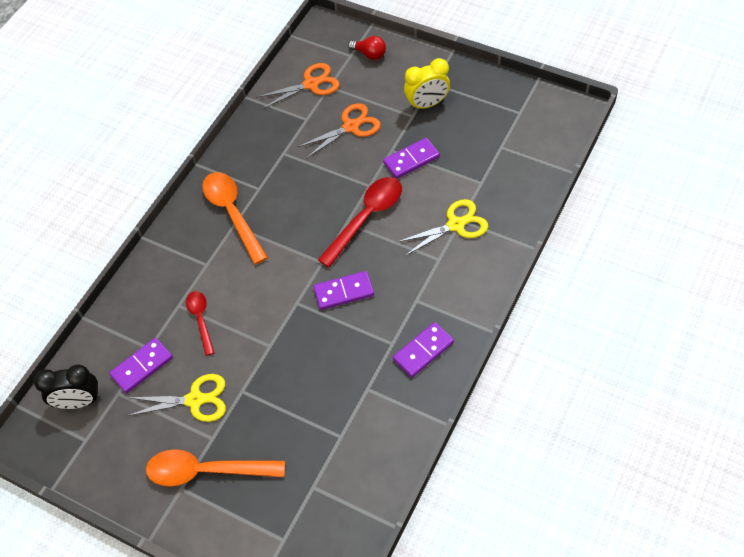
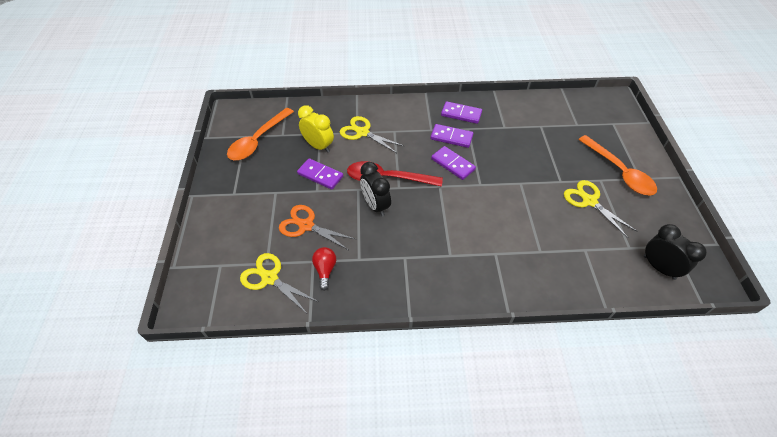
camera: 125 degrees left, 5 degrees down
(142, 367) = (600, 245): purple domino -> purple domino (451, 137)
(201, 319) = (538, 230): red spoon -> none
(232, 213) = (440, 262): orange spoon -> orange spoon (258, 140)
(311, 84) = (269, 278): orange scissors -> yellow scissors
(336, 191) = (375, 205): none -> black clock
(370, 54) = (214, 250): red light bulb -> red light bulb (325, 270)
(427, 104) = (259, 188): yellow clock -> yellow clock (318, 146)

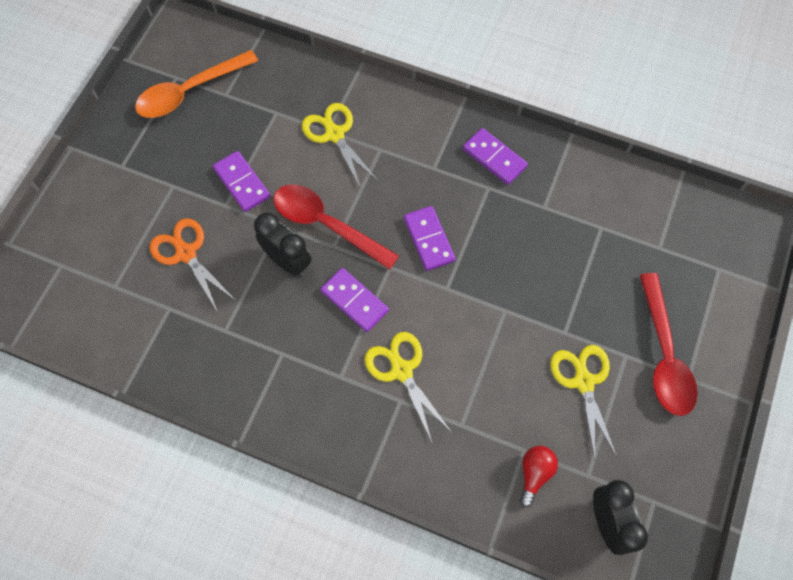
camera: 25 degrees right, 15 degrees up
(269, 278) = (108, 309): yellow scissors -> yellow scissors (401, 370)
(318, 146) = (263, 133): yellow clock -> none
(325, 270) = (177, 327): red light bulb -> red light bulb (534, 473)
(375, 205) = (288, 261): black clock -> black clock turned 135 degrees clockwise
(451, 137) = (455, 193): purple domino -> purple domino (354, 301)
(619, 172) = (664, 355): orange spoon -> red spoon

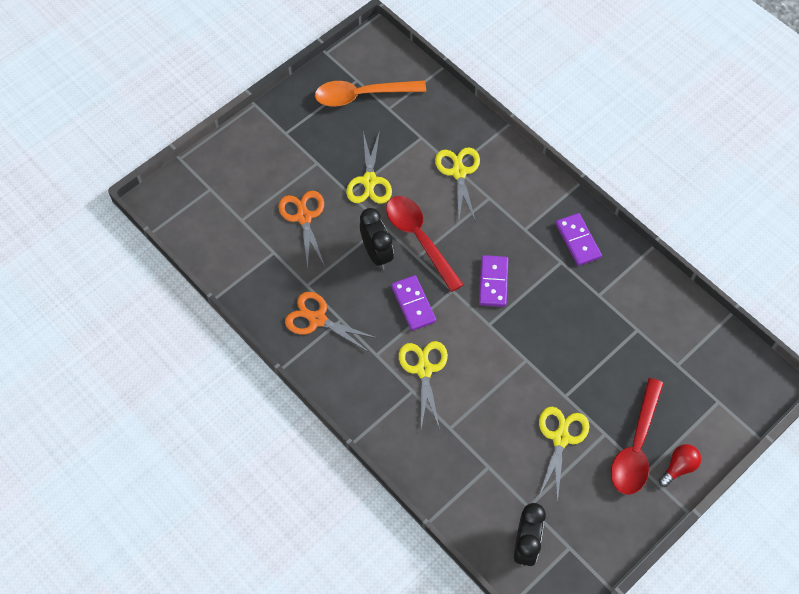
camera: 25 degrees right, 5 degrees down
(241, 183) = (369, 181): purple domino -> yellow scissors
(255, 365) = (317, 319): none -> orange scissors
(534, 473) = (487, 486): red light bulb -> red light bulb (678, 467)

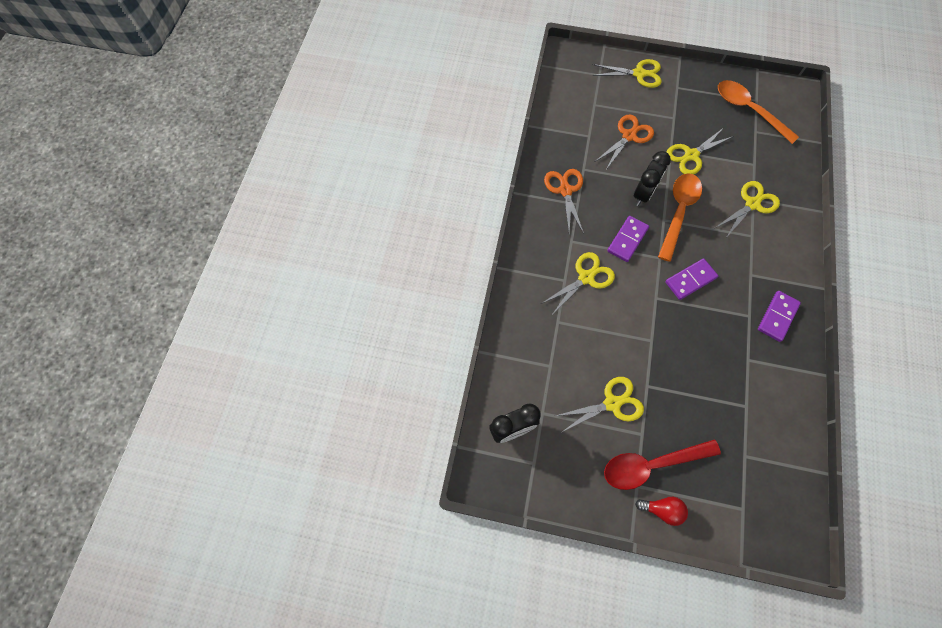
camera: 55 degrees right, 5 degrees up
(241, 153) = (639, 74): none -> yellow scissors
(419, 238) = (678, 212): red spoon -> orange spoon

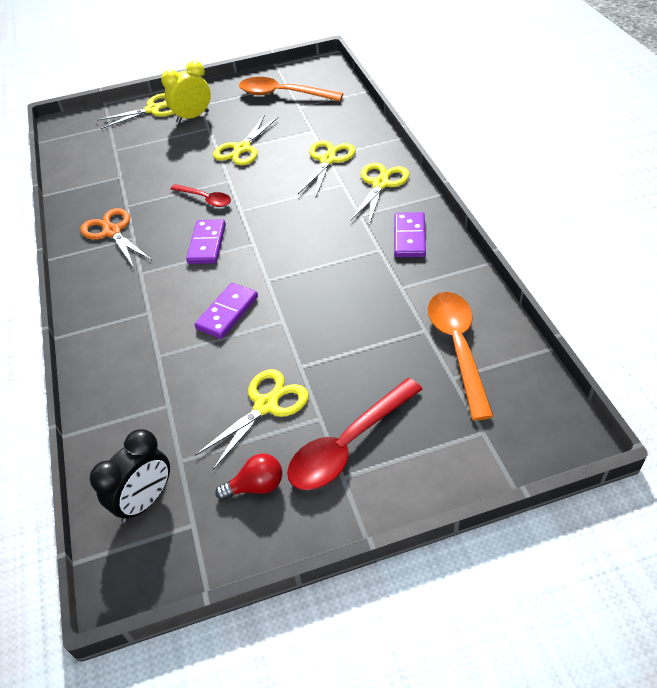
camera: 25 degrees left, 20 degrees down
(586, 277) = (174, 298): yellow scissors -> yellow scissors (380, 184)
(629, 136) = (166, 159): orange scissors -> none
(643, 194) = (205, 199): black clock -> red spoon
(662, 510) = (388, 487): red light bulb -> red light bulb (256, 486)
(666, 99) = (193, 117): none -> yellow clock
(678, 212) = (253, 198): orange spoon -> orange spoon (458, 347)
(690, 280) = (297, 247): purple domino -> purple domino (227, 313)

